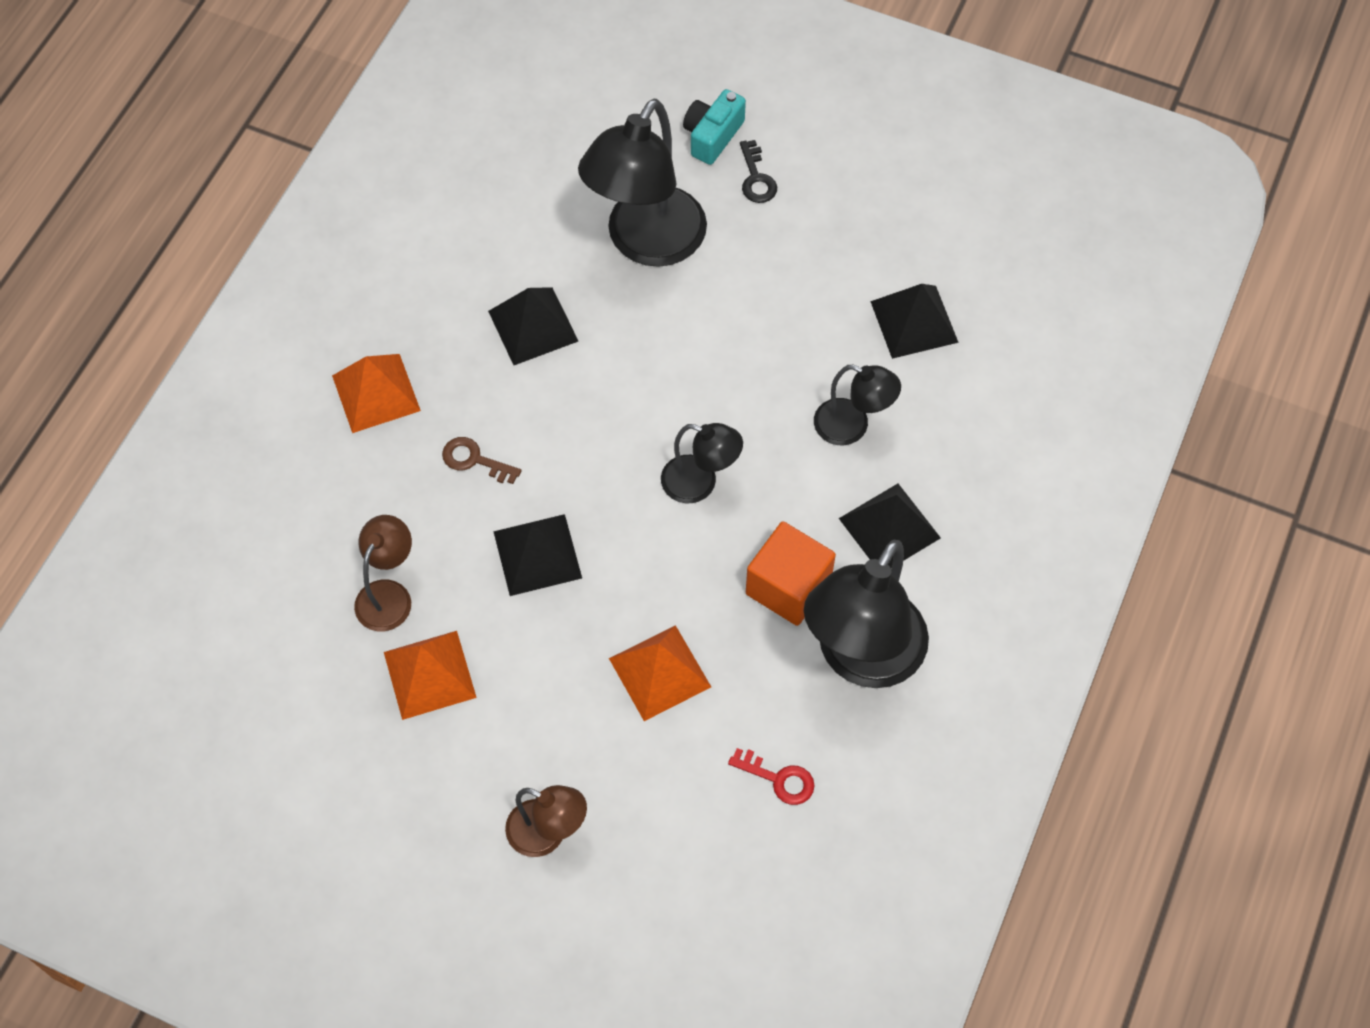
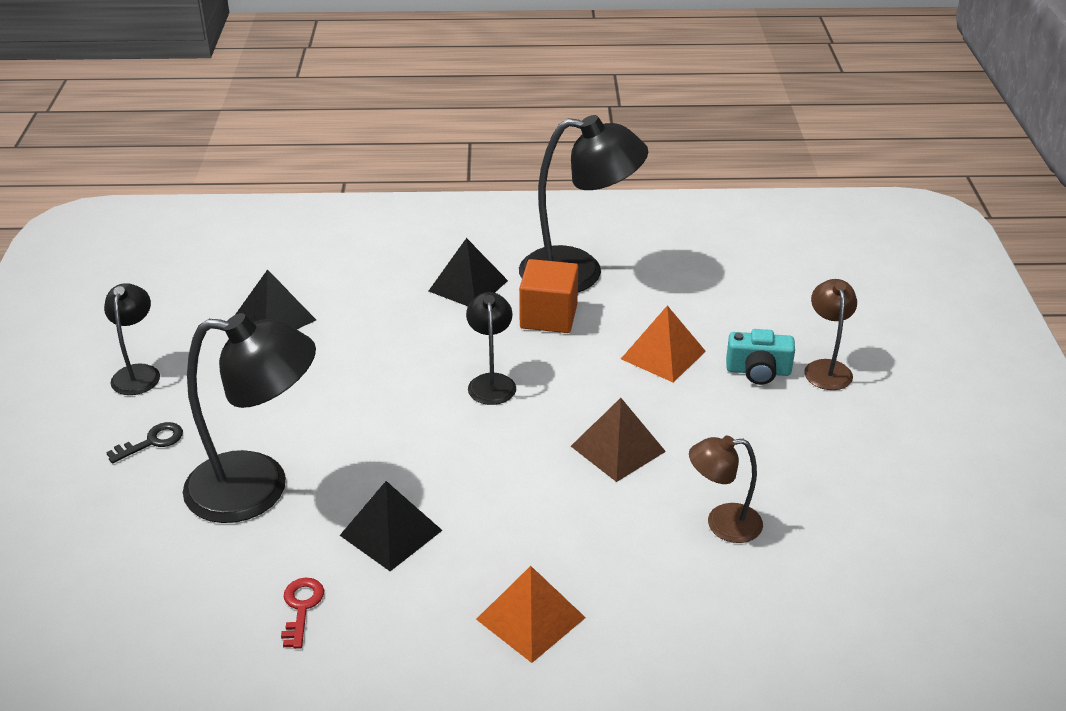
camera: 115 degrees left, 25 degrees down
(429, 674) = (767, 471): orange pyramid -> none
(474, 460) = (557, 519): brown key -> none
(537, 554) = (617, 448): black pyramid -> brown pyramid
(712, 136) = (107, 485): turquoise camera -> turquoise camera (758, 371)
(779, 779) = (693, 283): red key -> red key (301, 607)
(852, 427) = (391, 323): black lamp -> black lamp (138, 373)

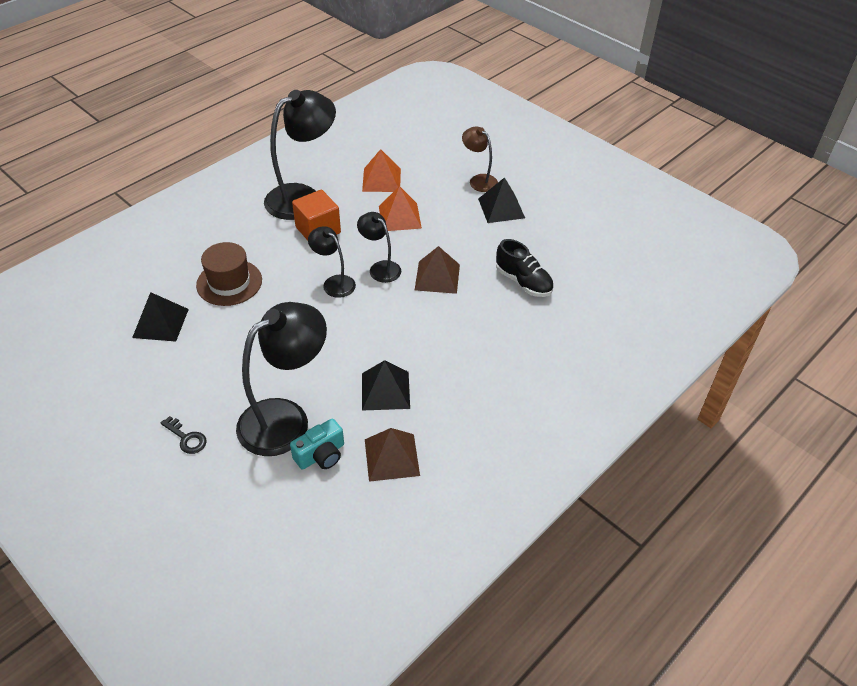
camera: 45 degrees left, 10 degrees up
(138, 373) = (118, 408): black lamp -> black lamp (380, 268)
(152, 442) = (186, 438): black key -> black key turned 120 degrees clockwise
(301, 607) = (391, 457): red key -> brown pyramid
(387, 317) = (229, 282): none -> brown hat
(468, 285) = (251, 238): black pyramid -> black pyramid (501, 208)
(530, 618) = (499, 381): orange pyramid -> orange pyramid (381, 180)
(722, 524) = (523, 282): brown lamp -> black shoe
(758, 371) = (452, 199): turquoise camera -> turquoise camera (321, 455)

